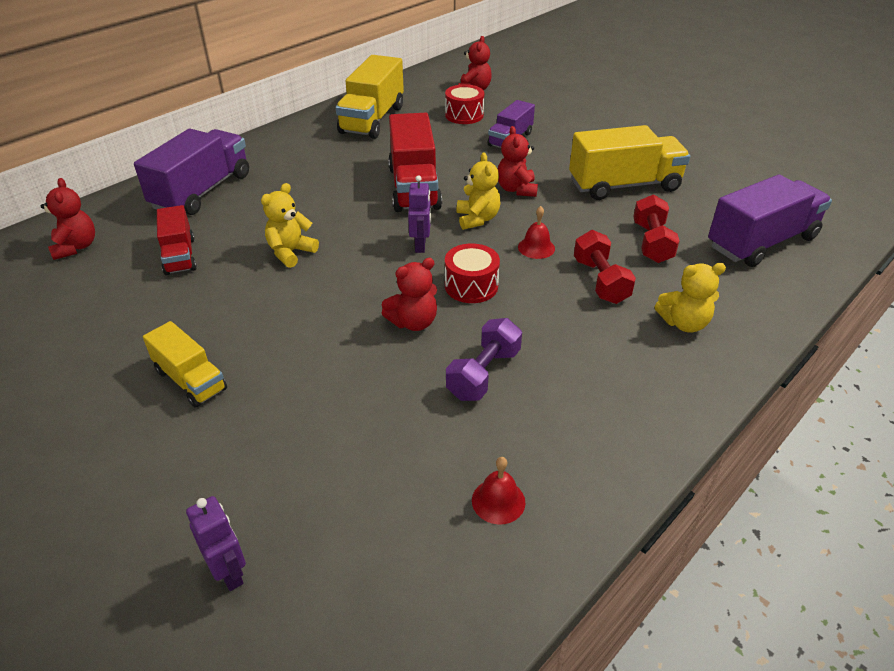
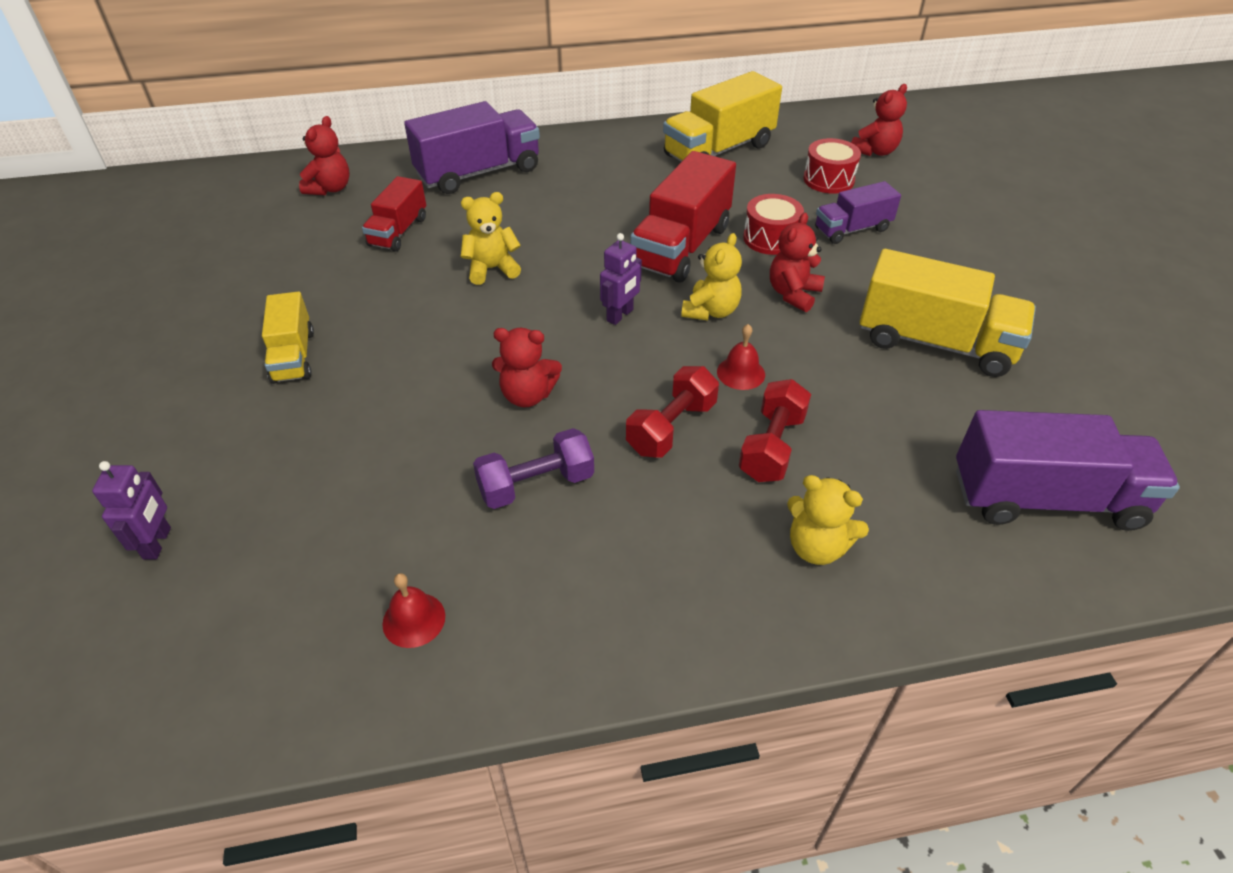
camera: 35 degrees right, 5 degrees up
(471, 286) = (624, 384): red drum -> red drum (770, 238)
(651, 243) = (889, 430): red dumbbell -> red dumbbell (671, 427)

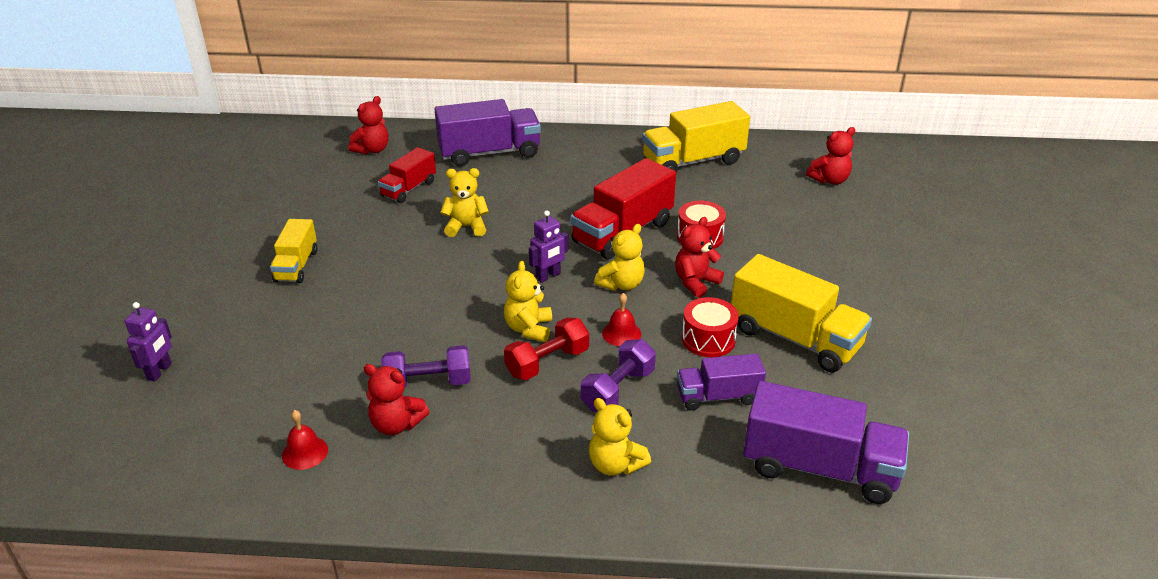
camera: 15 degrees right, 10 degrees down
(527, 395) = (450, 321): red teddy bear -> red teddy bear (396, 424)
(628, 387) = (529, 329): none -> yellow teddy bear
(771, 446) = (618, 390): red dumbbell -> purple dumbbell
(828, 179) = (775, 198): red drum -> red drum (708, 339)
(852, 229) = (773, 240): purple truck -> purple truck (718, 396)

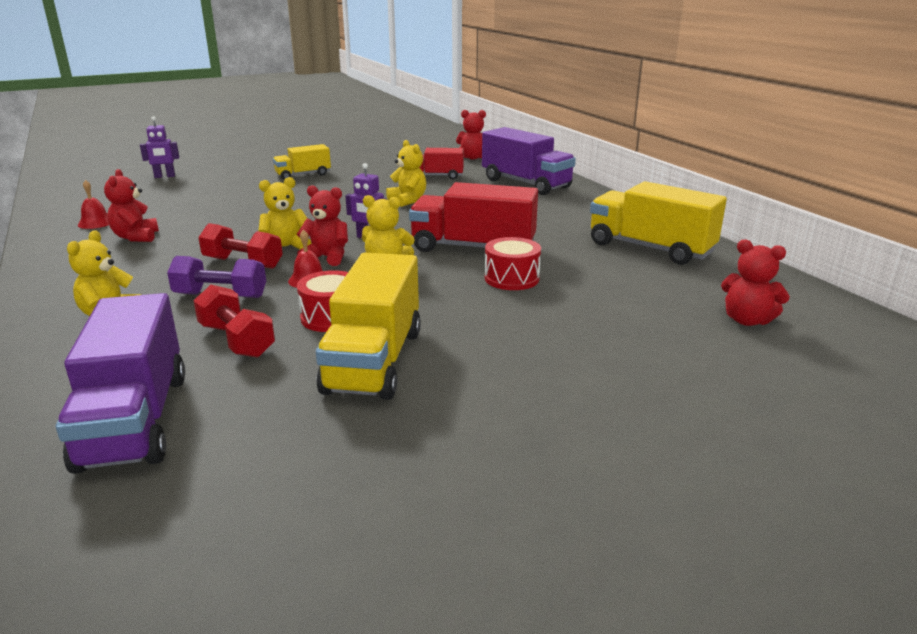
camera: 60 degrees right, 10 degrees down
(428, 383) = (191, 234): purple dumbbell -> none
(695, 282) = (426, 292): red teddy bear -> red teddy bear (327, 257)
(718, 396) = (237, 340): purple truck -> red dumbbell

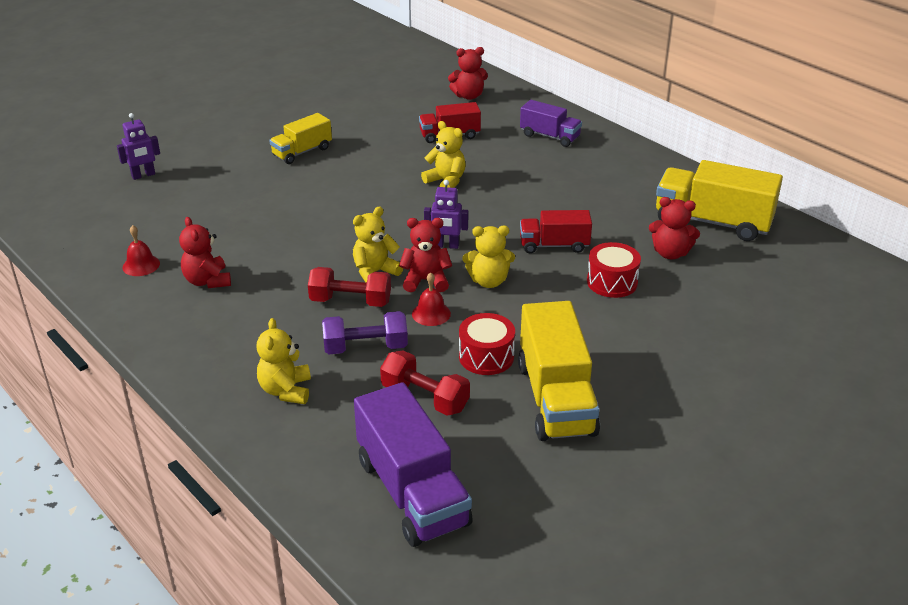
camera: 15 degrees left, 10 degrees up
(473, 247) = (554, 245): red truck -> red truck, size x0.59
(526, 183) = (550, 136): purple truck -> purple truck, size x0.59
(747, 320) = (823, 302): red teddy bear -> red teddy bear (670, 253)

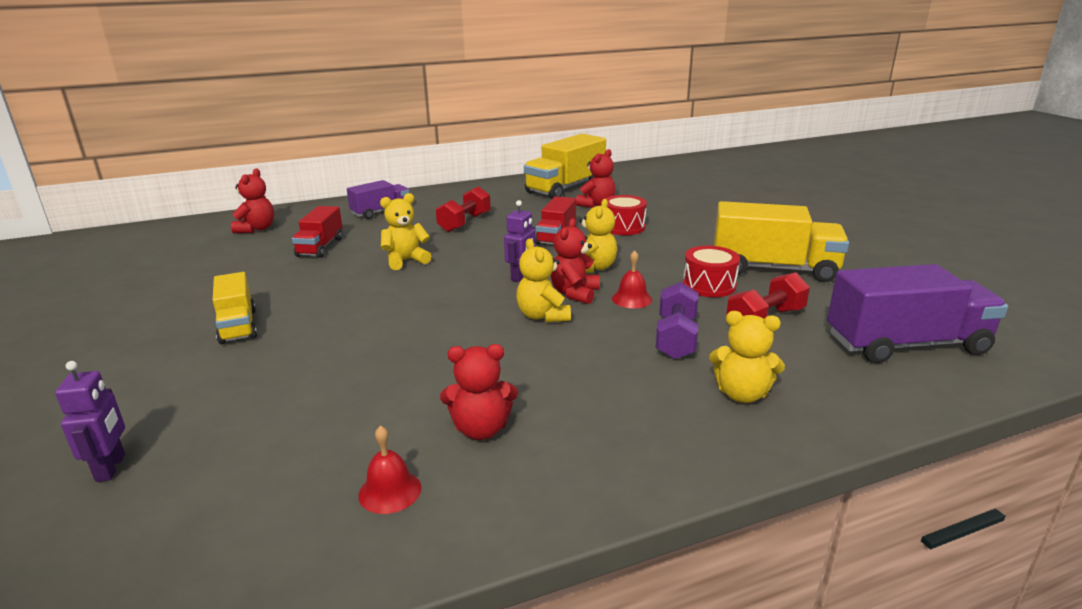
camera: 70 degrees left, 10 degrees down
(350, 301) = (588, 335): red dumbbell -> red dumbbell (464, 223)

